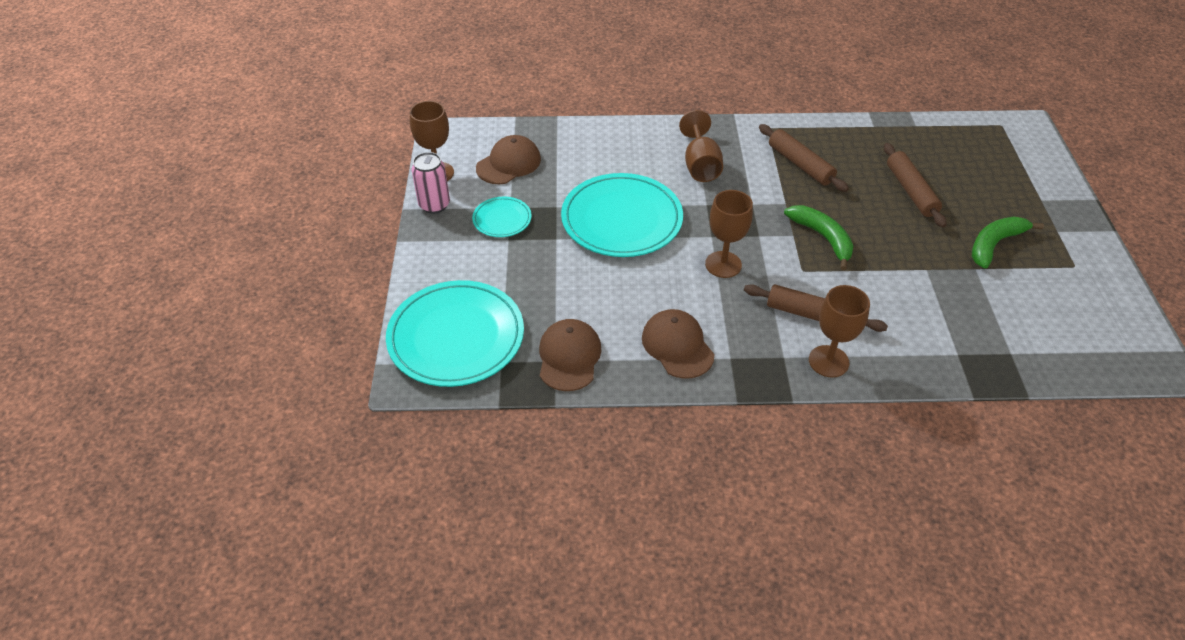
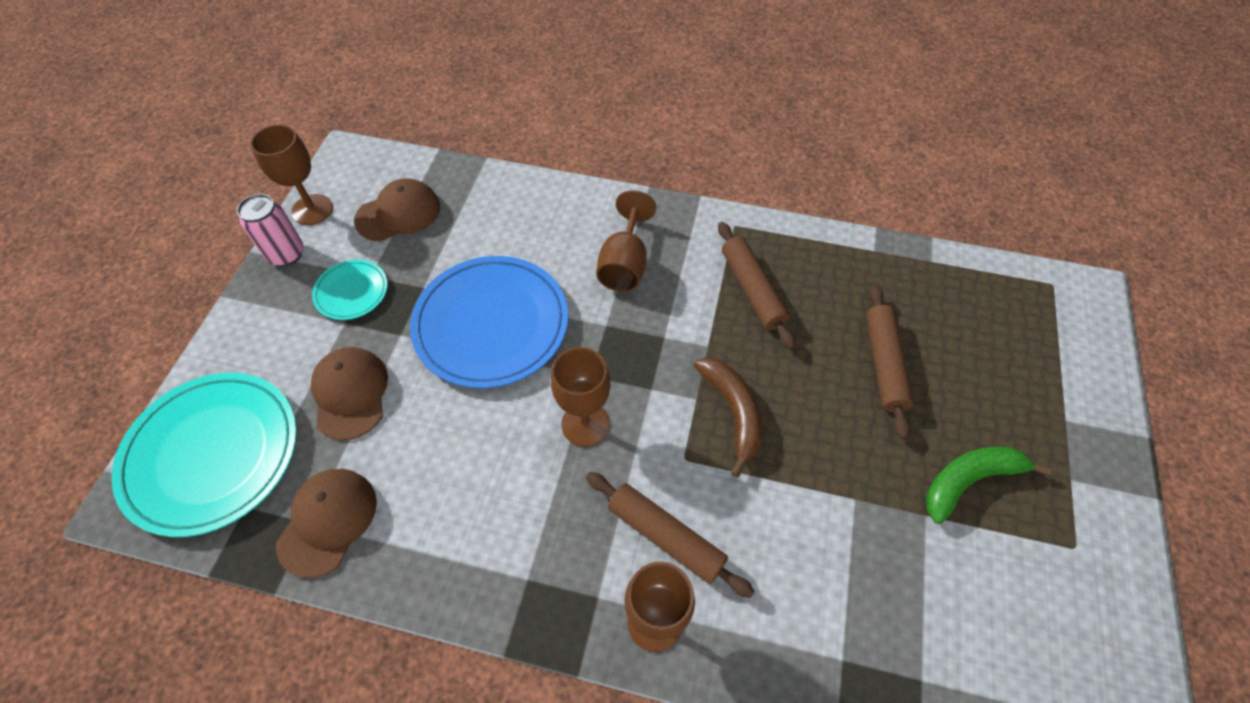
camera: 15 degrees right, 10 degrees up
(621, 219) = (491, 324): turquoise plate -> blue plate
(677, 346) = (468, 541): brown cap -> brown cap (350, 393)
(822, 238) = (733, 412): green banana -> brown banana

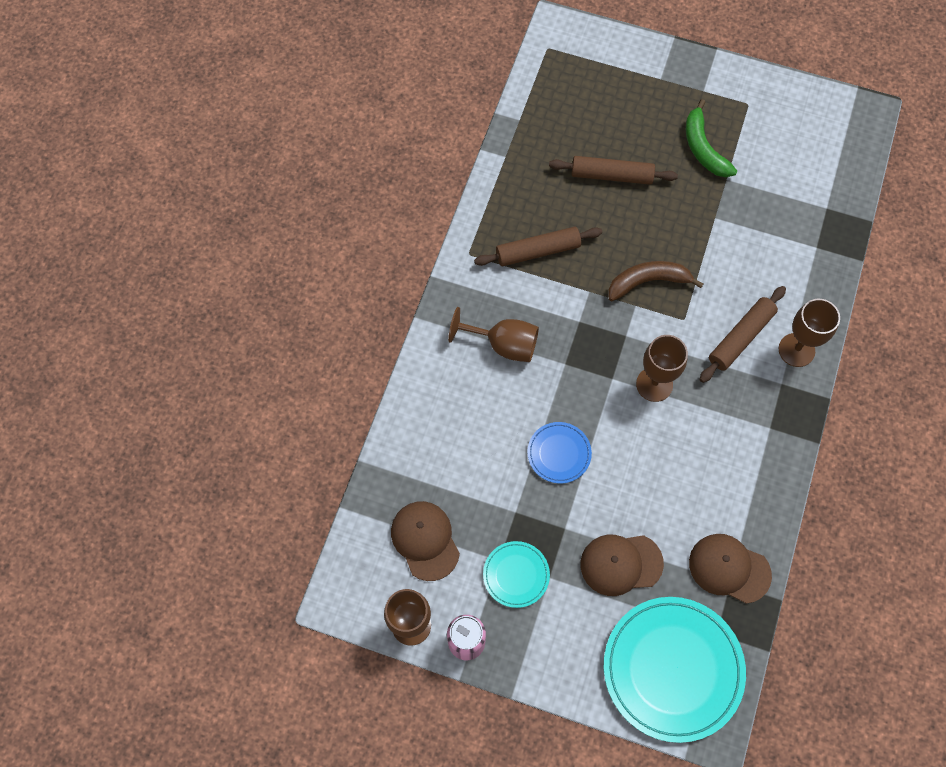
camera: 85 degrees left, 10 degrees up
(491, 324) = (559, 453): blue plate -> blue plate, size x0.49

